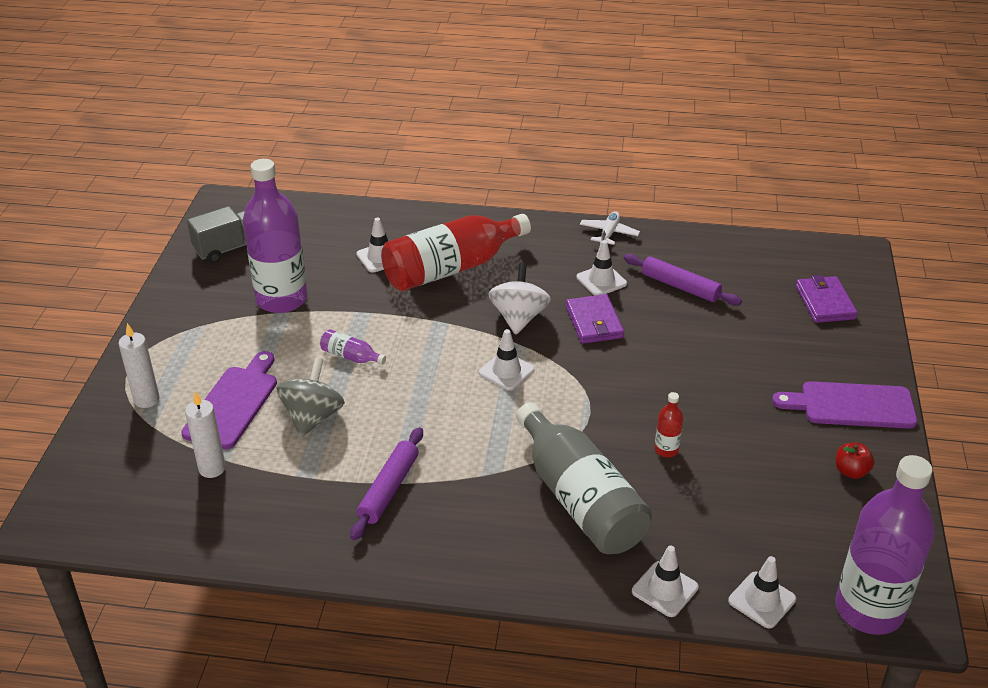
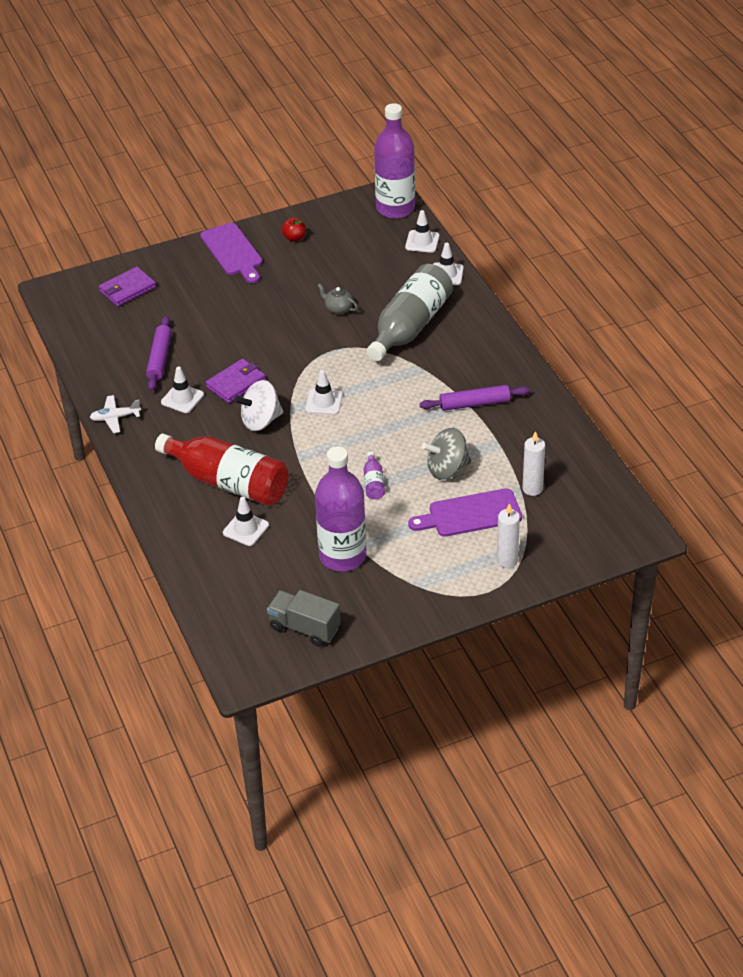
camera: 120 degrees left, 5 degrees up
(666, 450) = (338, 309): red bottle -> grey teapot

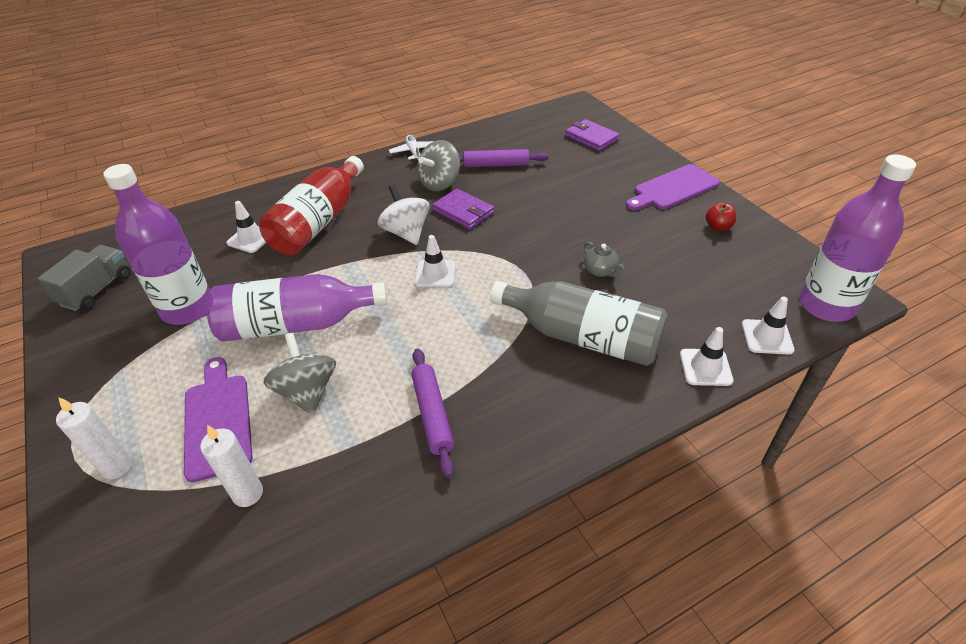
camera: 85 degrees right, 0 degrees up
(182, 398) = (440, 183): white traffic cone -> grey spinning top
(338, 309) = (600, 271): grey teapot -> grey teapot turned 120 degrees clockwise
(374, 483) = (296, 324): purple bottle -> purple bottle, size x2.44

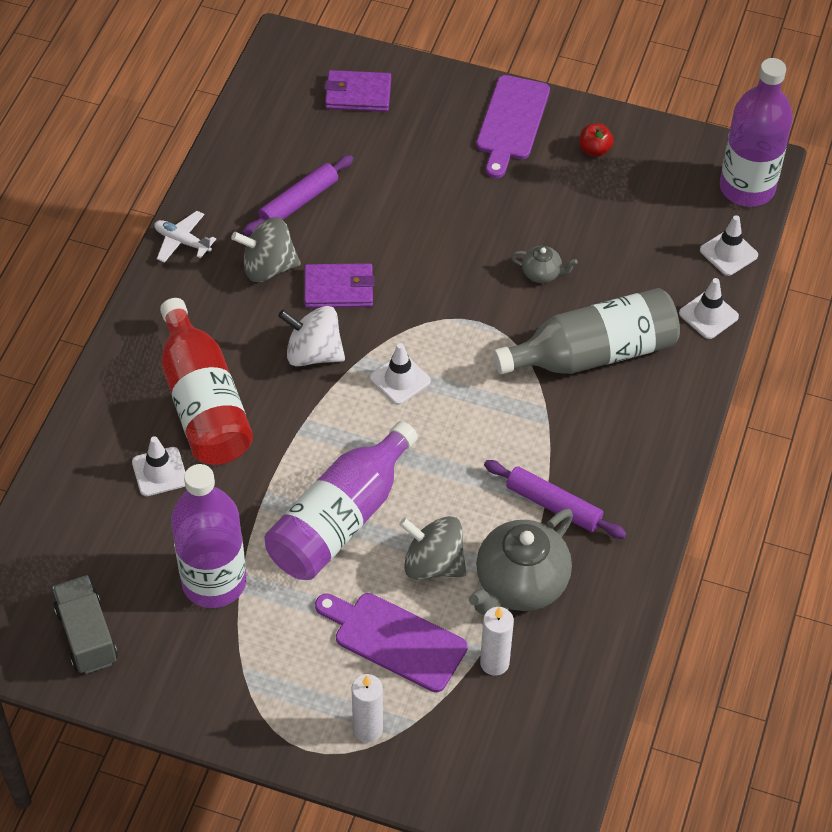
camera: 45 degrees left, 10 degrees up
(339, 451) = (520, 584): none -> grey teapot
(440, 183) = (268, 267): grey spinning top -> grey spinning top turned 90 degrees clockwise

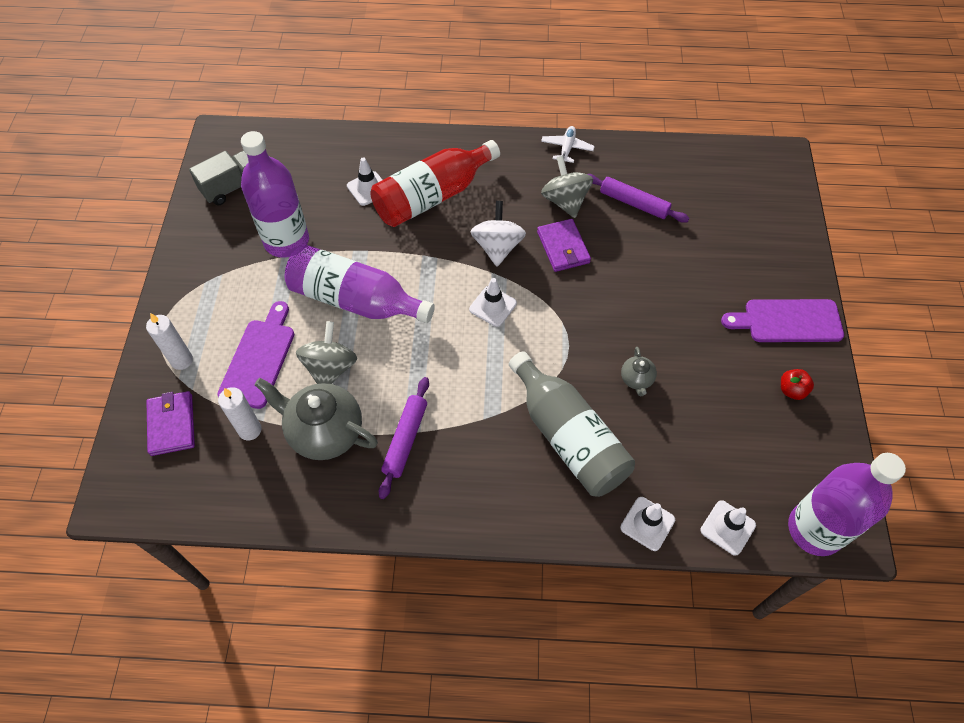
camera: 75 degrees right, 5 degrees up
(358, 94) = (758, 212): purple wallet -> purple wallet (172, 424)

